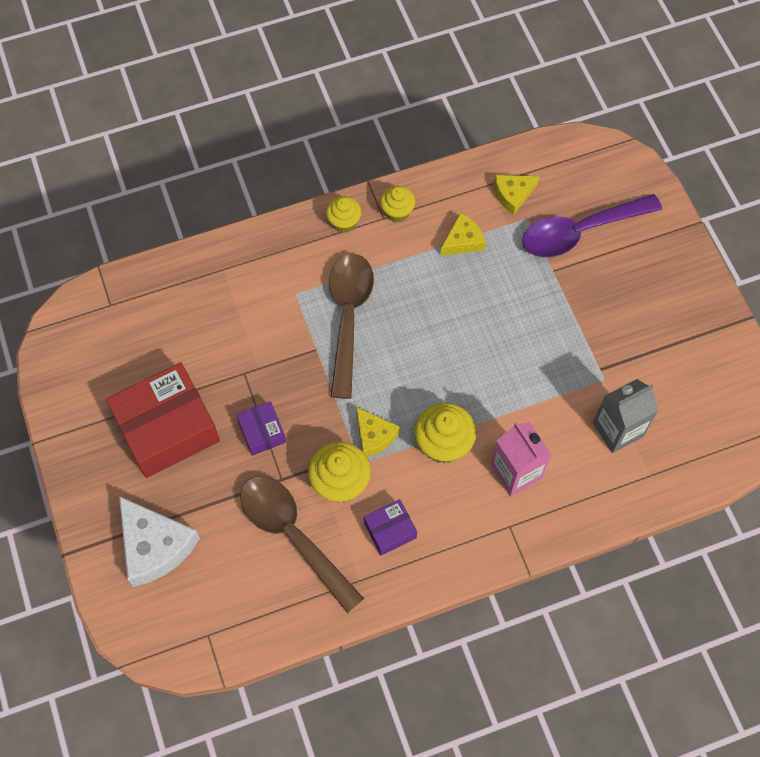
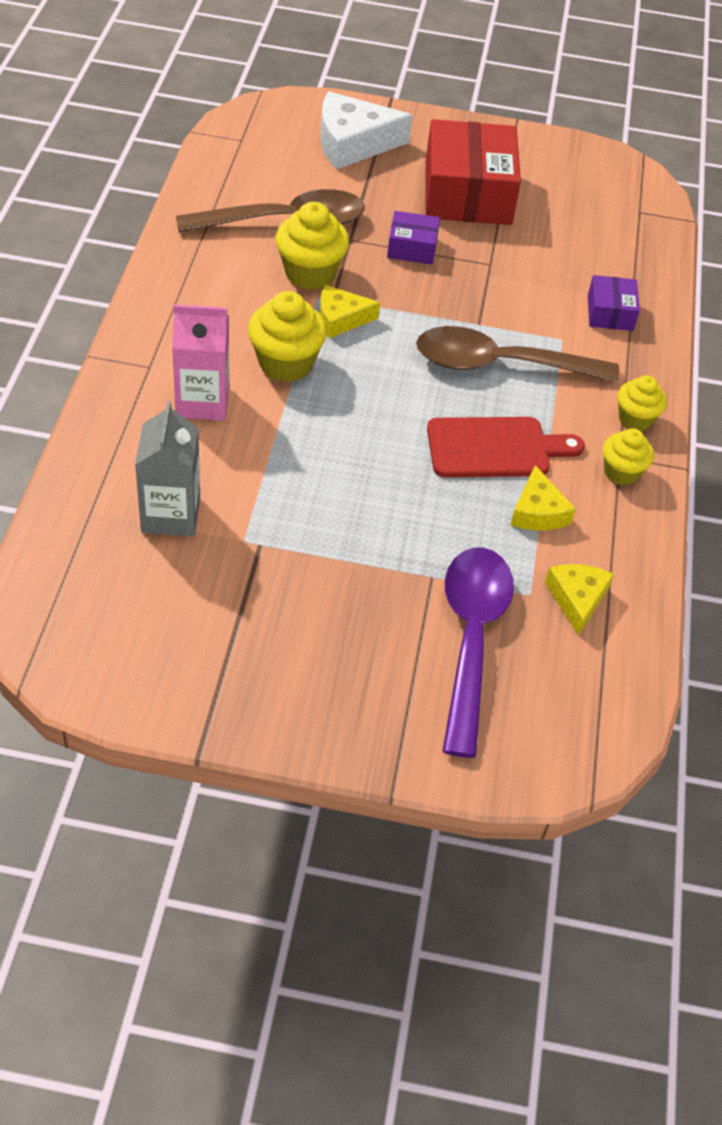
camera: 115 degrees right, 15 degrees down
(348, 317) = (500, 364): brown spoon -> brown spoon turned 150 degrees clockwise
(390, 530) = (229, 283): purple box -> purple box (610, 313)
(428, 286) = (495, 448): none -> red cutting board

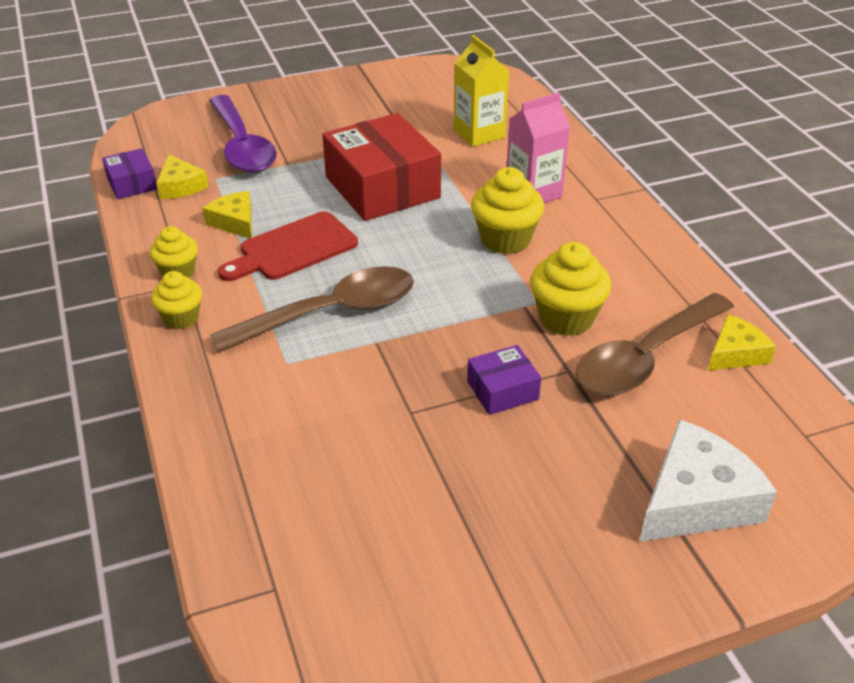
camera: 155 degrees right, 10 degrees down
(171, 514) = (479, 134): grey carton -> yellow carton
(341, 319) = (499, 291): yellow cheese -> yellow cheese (735, 353)
(467, 193) = (504, 495): red box -> red box (382, 187)
(610, 313) = (250, 414): purple box -> purple box (132, 184)

